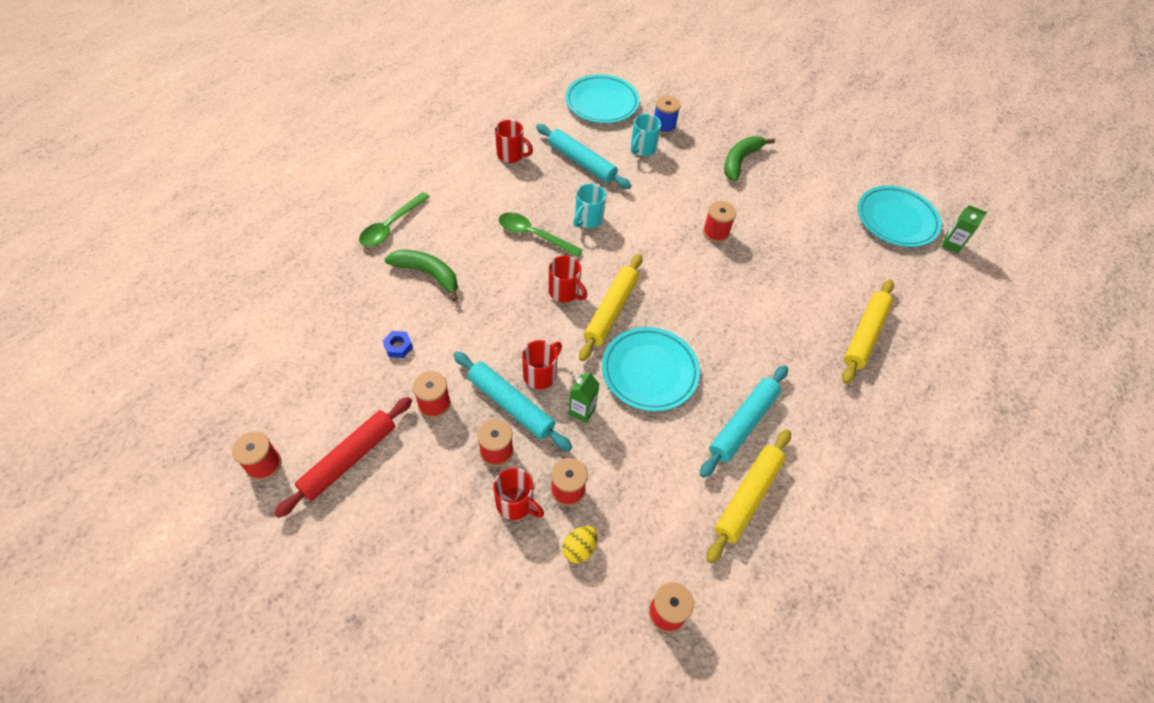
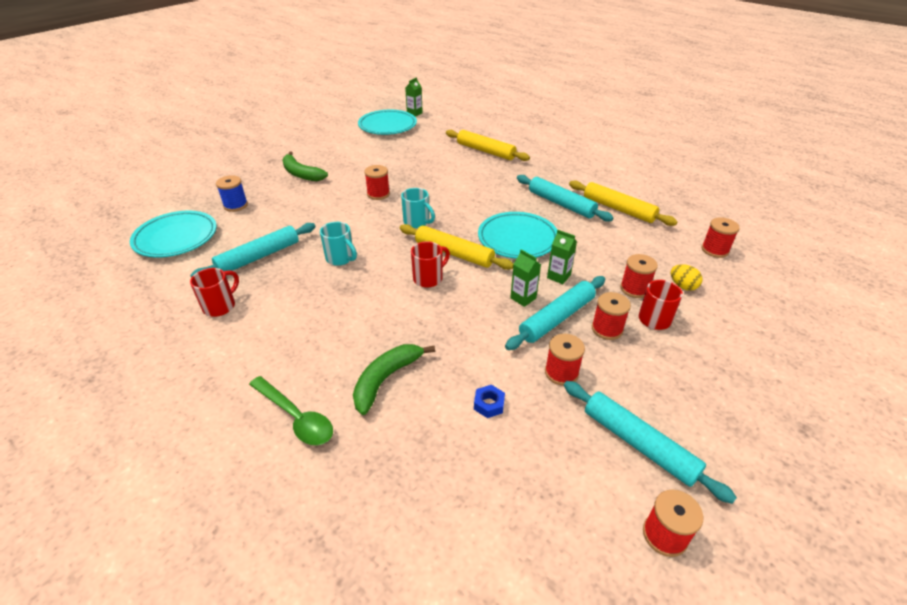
camera: 80 degrees left, 15 degrees down
(349, 459) = (638, 444): red rolling pin -> turquoise rolling pin
(533, 235) = (350, 294): green spoon -> none
(540, 375) = (523, 298): red mug -> green carton
(642, 149) = (259, 219): turquoise mug -> turquoise mug (417, 222)

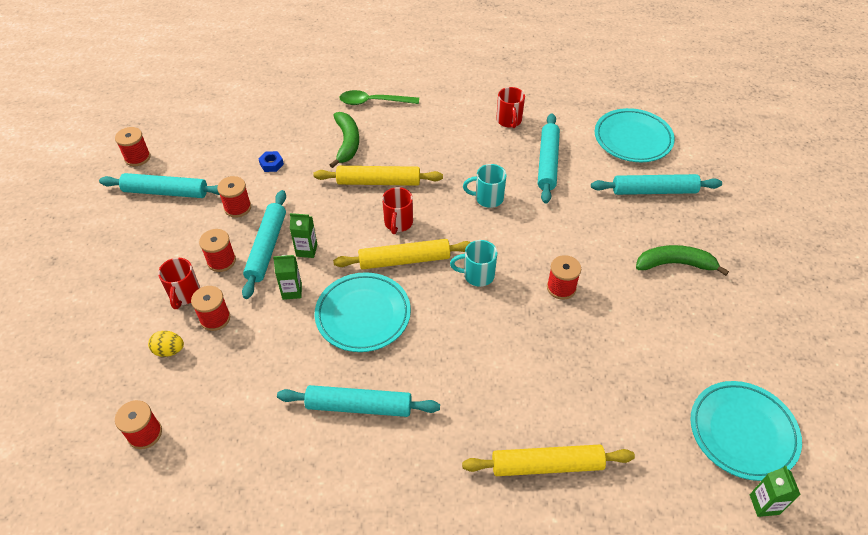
camera: 140 degrees right, 10 degrees up
(235, 205) = (654, 191): blue spool -> turquoise rolling pin
(618, 209) = (285, 443): yellow rolling pin -> yellow rolling pin (378, 182)

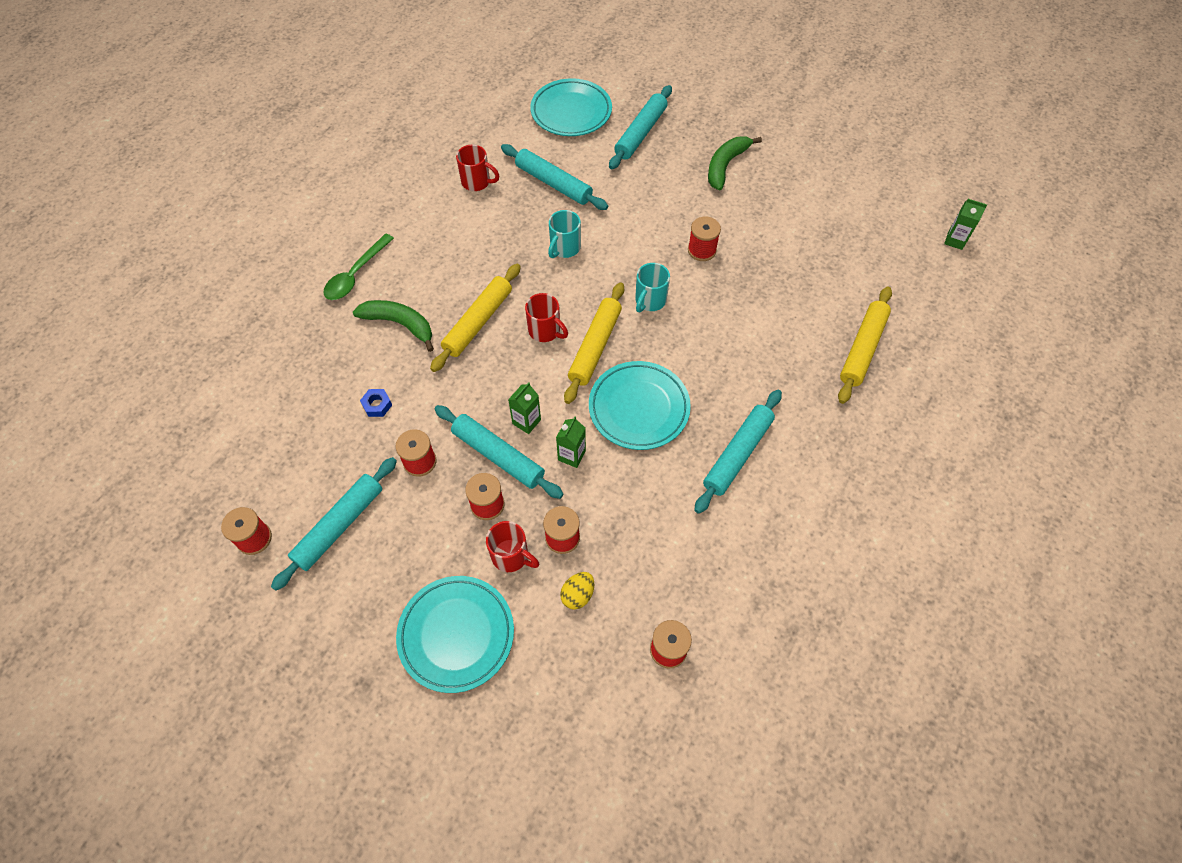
camera: 60 degrees left, 10 degrees up
(742, 432) = (895, 218): turquoise plate -> turquoise plate (456, 635)

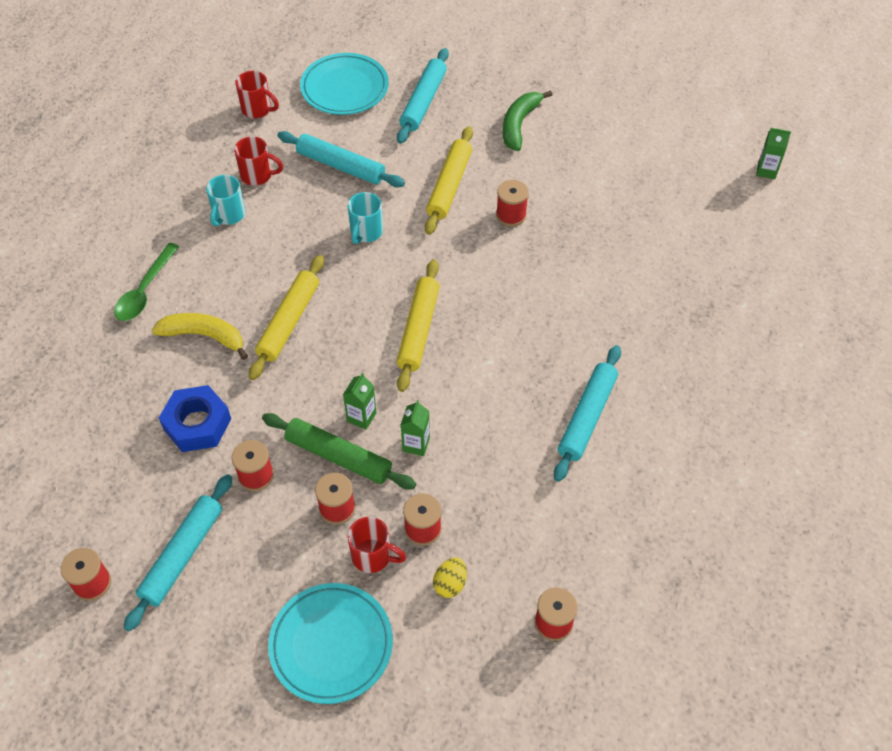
camera: 10 degrees left, 5 degrees down
(377, 405) = (197, 424): blue nut -> blue nut, size x2.08
(399, 324) = (204, 336): green banana -> yellow banana
(498, 456) = (338, 457): turquoise rolling pin -> green rolling pin
(545, 331) = (362, 321): red mug -> red mug (257, 109)
(639, 408) = (476, 386): turquoise plate -> none
(650, 301) = (467, 274): turquoise mug -> turquoise mug (228, 215)
(862, 349) = (693, 292): yellow rolling pin -> yellow rolling pin (449, 186)

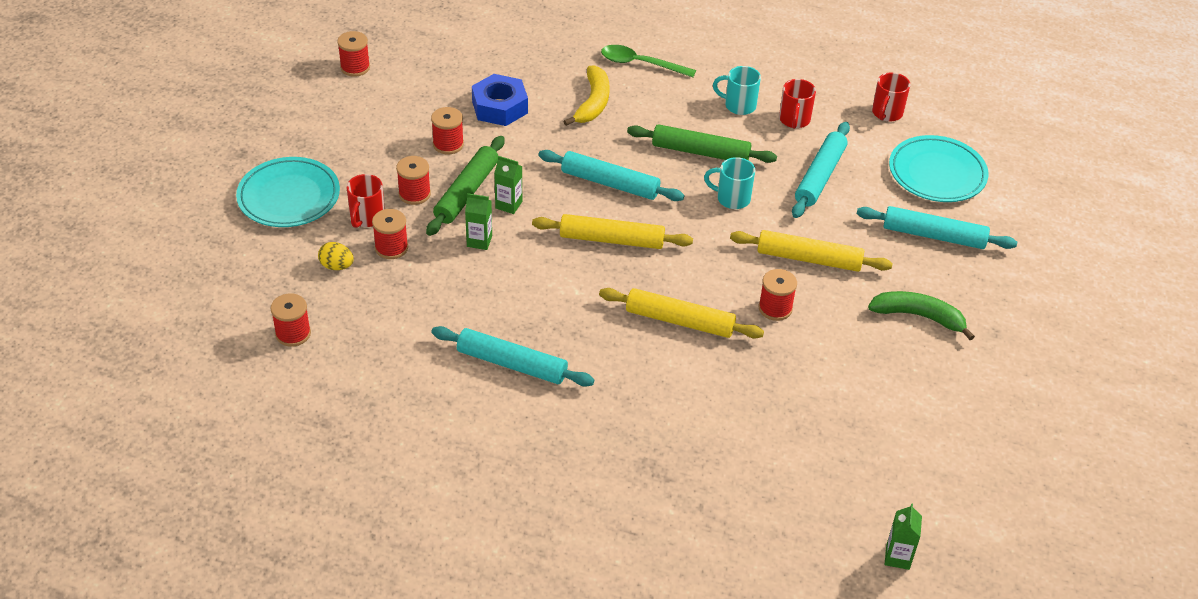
camera: 85 degrees right, 10 degrees down
(183, 555) = (376, 111): turquoise rolling pin -> turquoise rolling pin (610, 183)
(289, 322) = (613, 153): yellow rolling pin -> yellow rolling pin (679, 321)
(296, 251) = (700, 152): none -> green rolling pin

